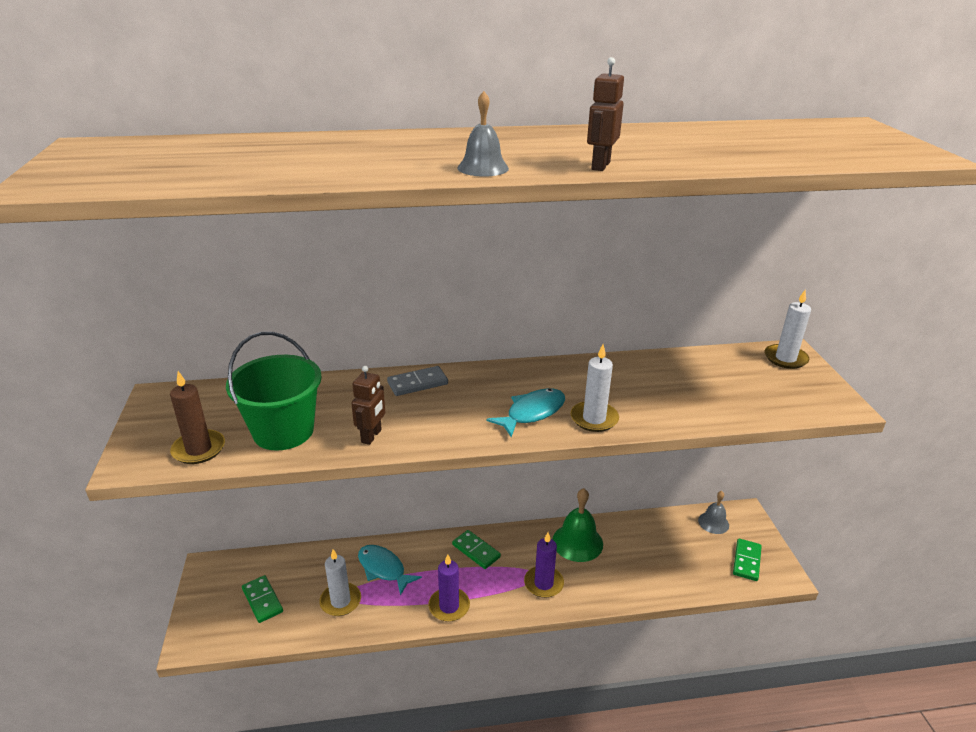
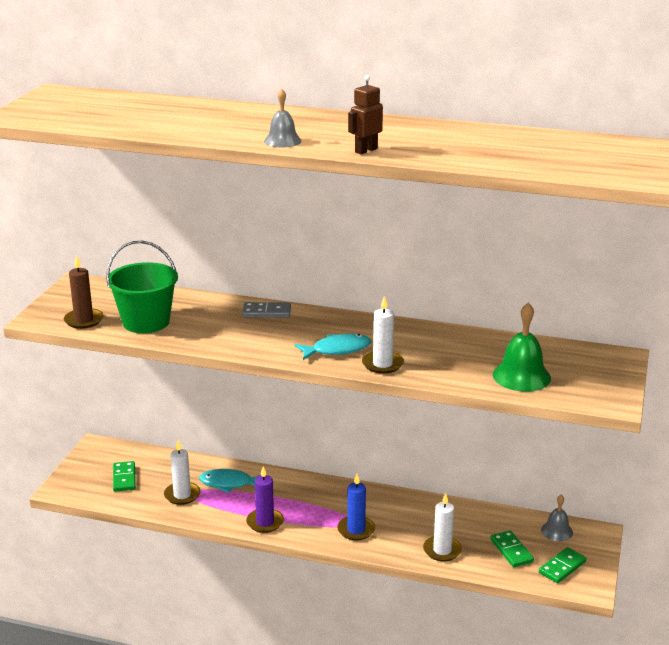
camera: 25 degrees right, 5 degrees down
(371, 436) = (204, 338): brown robot -> none
(383, 569) = (229, 483): turquoise fish -> turquoise fish turned 60 degrees counterclockwise
(476, 551) = (315, 492): green domino -> green domino (511, 551)
(543, 583) = (356, 530): purple candle -> blue candle
(577, 542) = (410, 510): green bell -> green bell (521, 376)
(785, 358) = (607, 360): white candle -> white candle (442, 550)

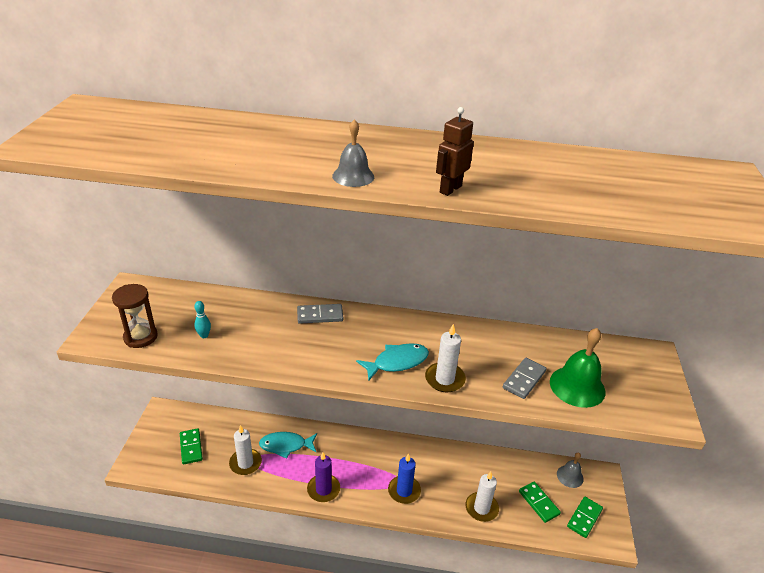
camera: 10 degrees left, 10 degrees up
(84, 320) = (140, 337): brown candle -> brown hourglass
(146, 322) = (204, 335): green bucket -> turquoise bowling pin
(466, 368) = (524, 379): none -> grey domino

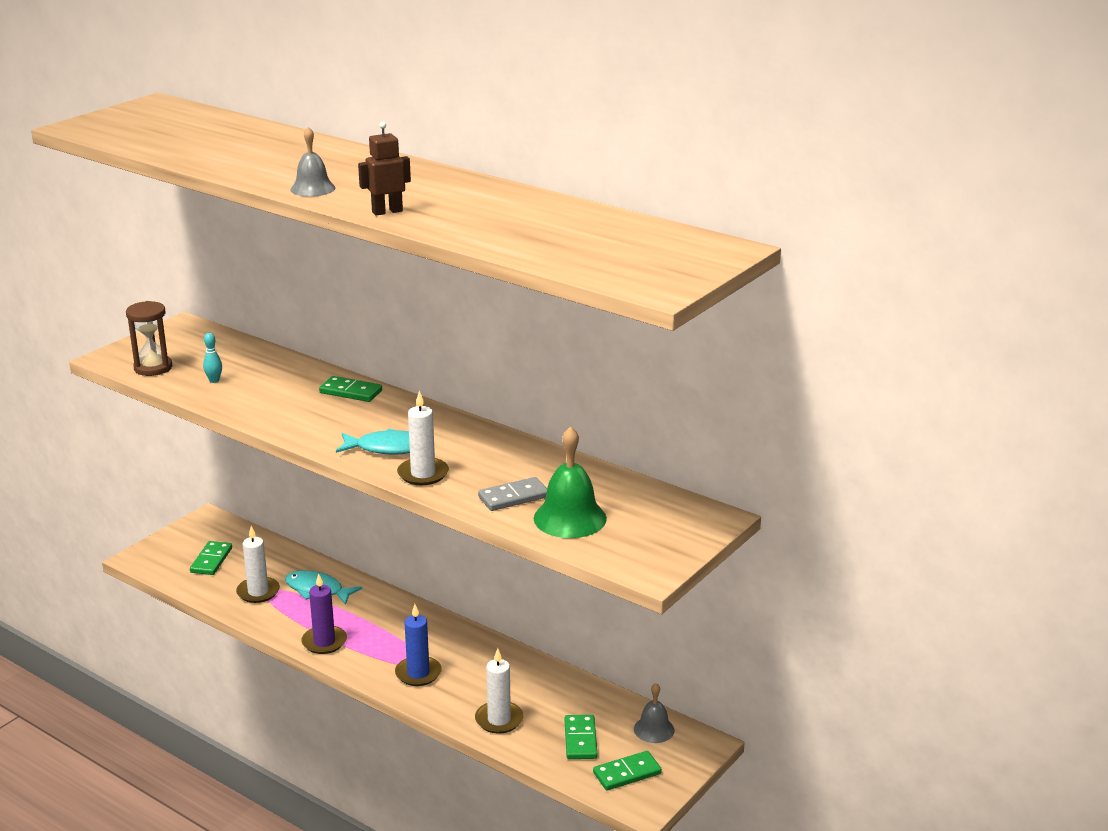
camera: 30 degrees right, 10 degrees down
(320, 315) = (351, 392): grey domino -> green domino

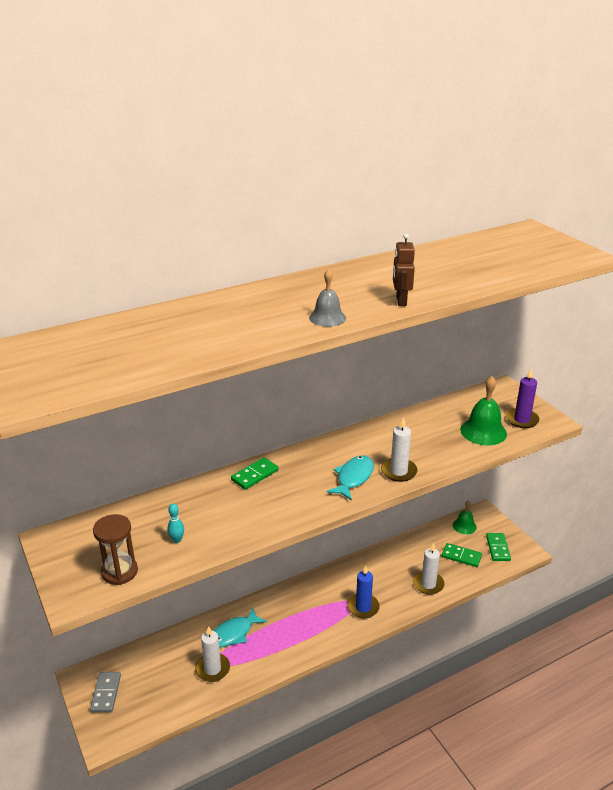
camera: 65 degrees left, 5 degrees up
(211, 560) = (147, 688): green domino -> none
(324, 642) = (300, 646): purple candle -> purple candle (521, 420)
(513, 497) = (448, 444): grey domino -> grey domino (106, 693)
(654, 729) = (464, 526): grey bell -> green bell

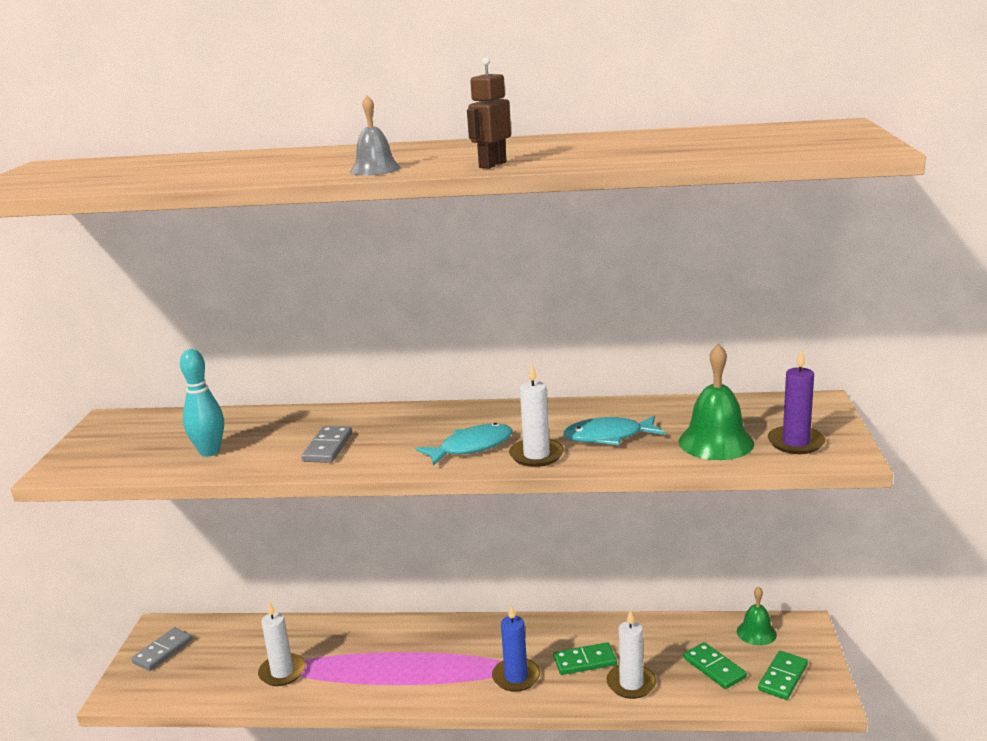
camera: 35 degrees right, 10 degrees down
(119, 572) = (124, 462): brown hourglass -> none
(177, 540) = (209, 452): turquoise bowling pin -> turquoise bowling pin, size x1.85
(233, 633) = (339, 646): turquoise fish -> turquoise fish (608, 437)
(254, 475) = (365, 417): green domino -> green domino (584, 661)
(260, 508) = (328, 447): none -> grey domino

